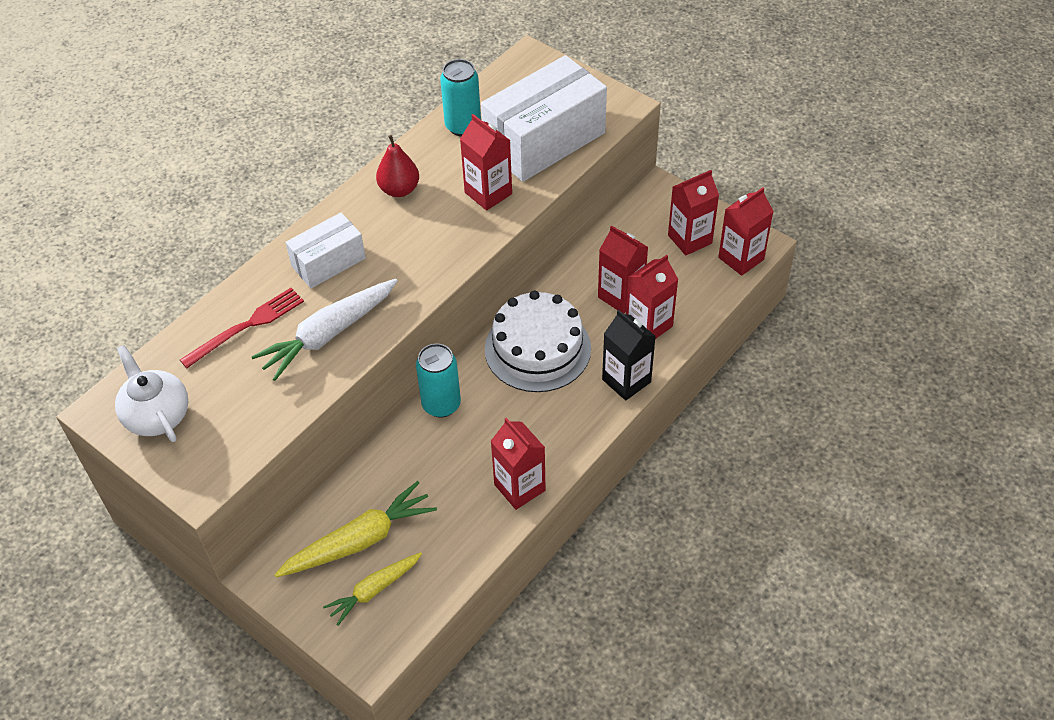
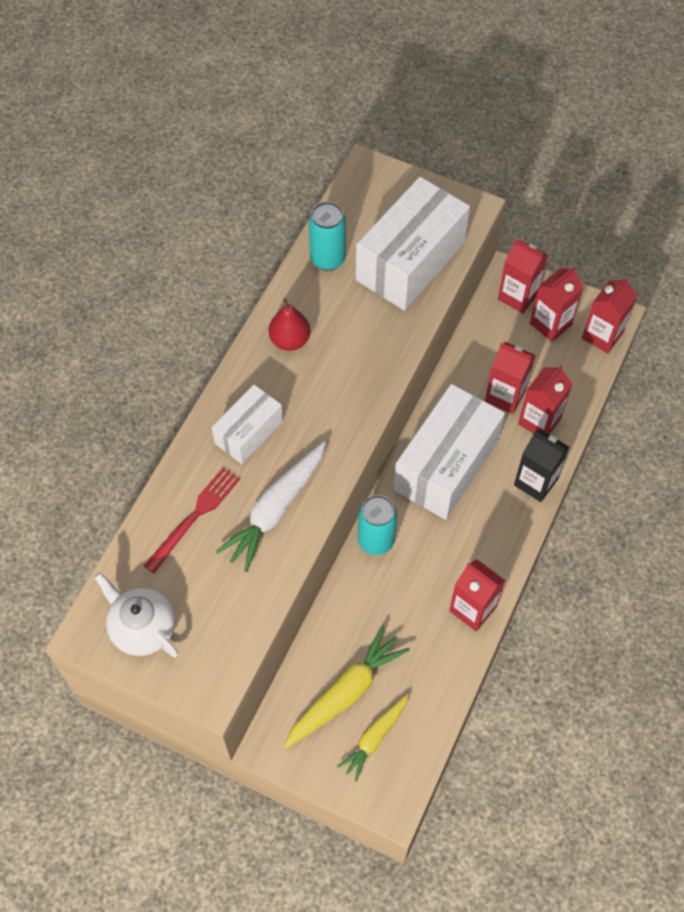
camera: 15 degrees left, 10 degrees up
(488, 193) = (376, 329): red carton -> red carton (518, 296)
(537, 349) = (446, 465): white cake -> white box

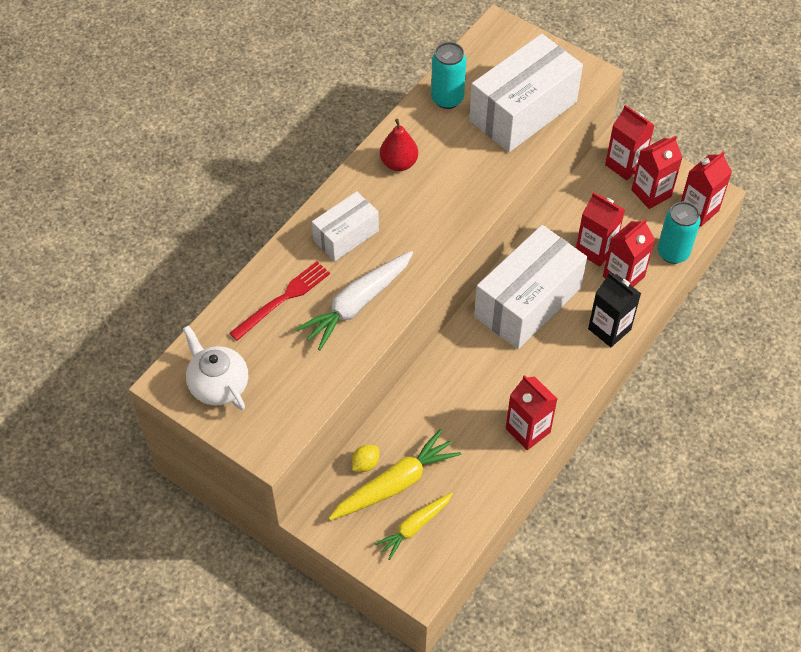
camera: 10 degrees right, 5 degrees down
(310, 675) = (365, 463): none -> yellow lemon
(376, 540) = (449, 357): turquoise can -> turquoise can (673, 253)

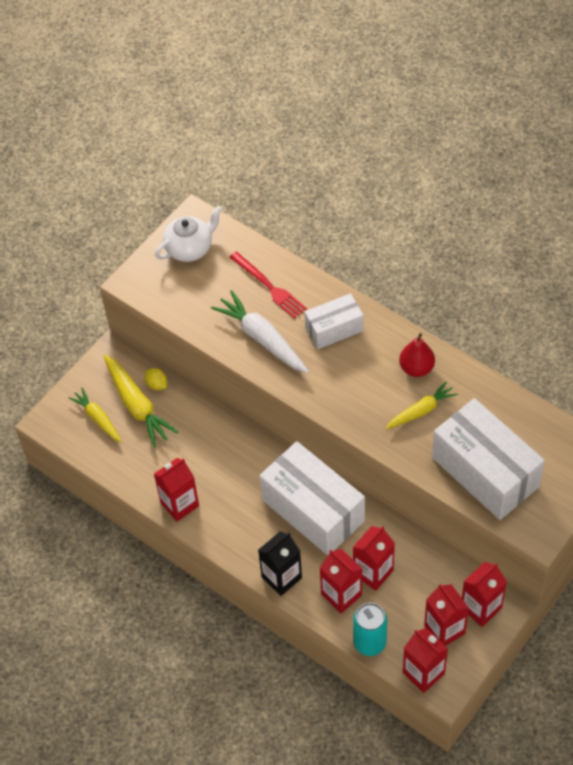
camera: 95 degrees right, 0 degrees up
(346, 236) = (334, 329): white box -> white box turned 75 degrees counterclockwise
(447, 99) = (498, 408): turquoise can -> none
(452, 160) = (421, 410): none -> yellow carrot

